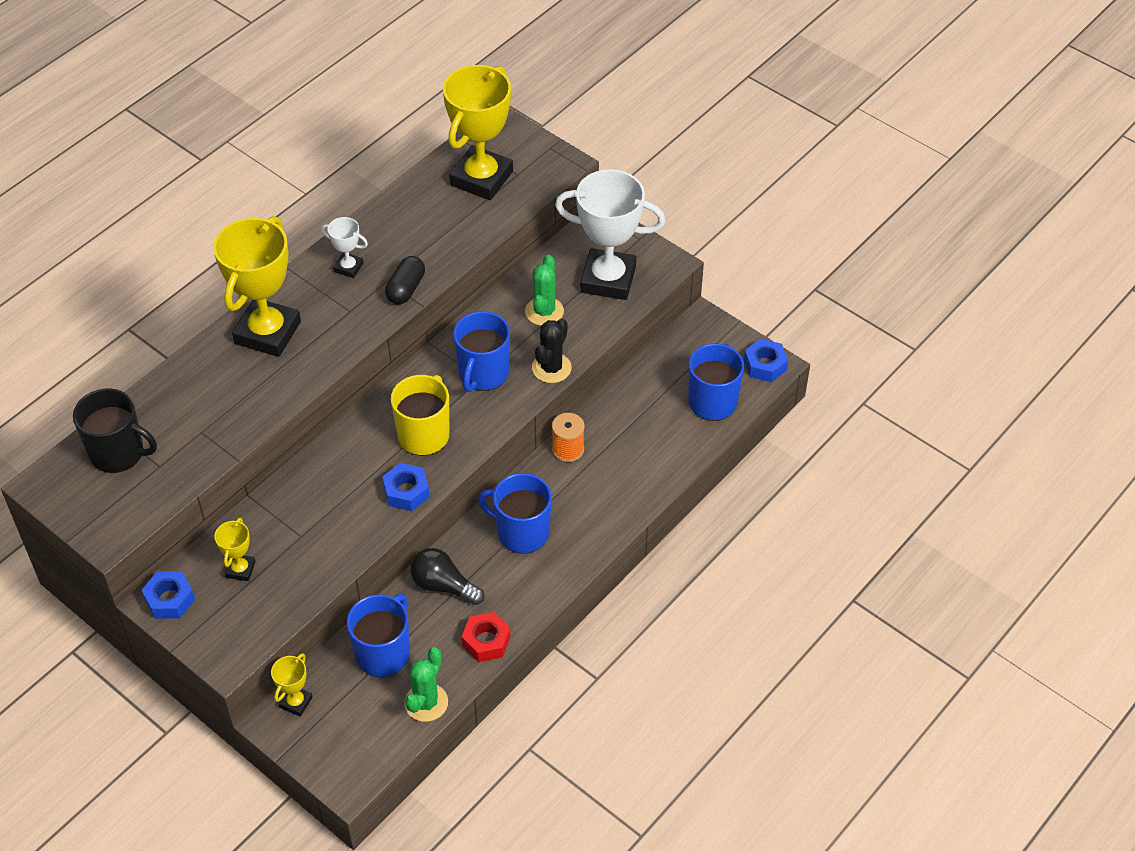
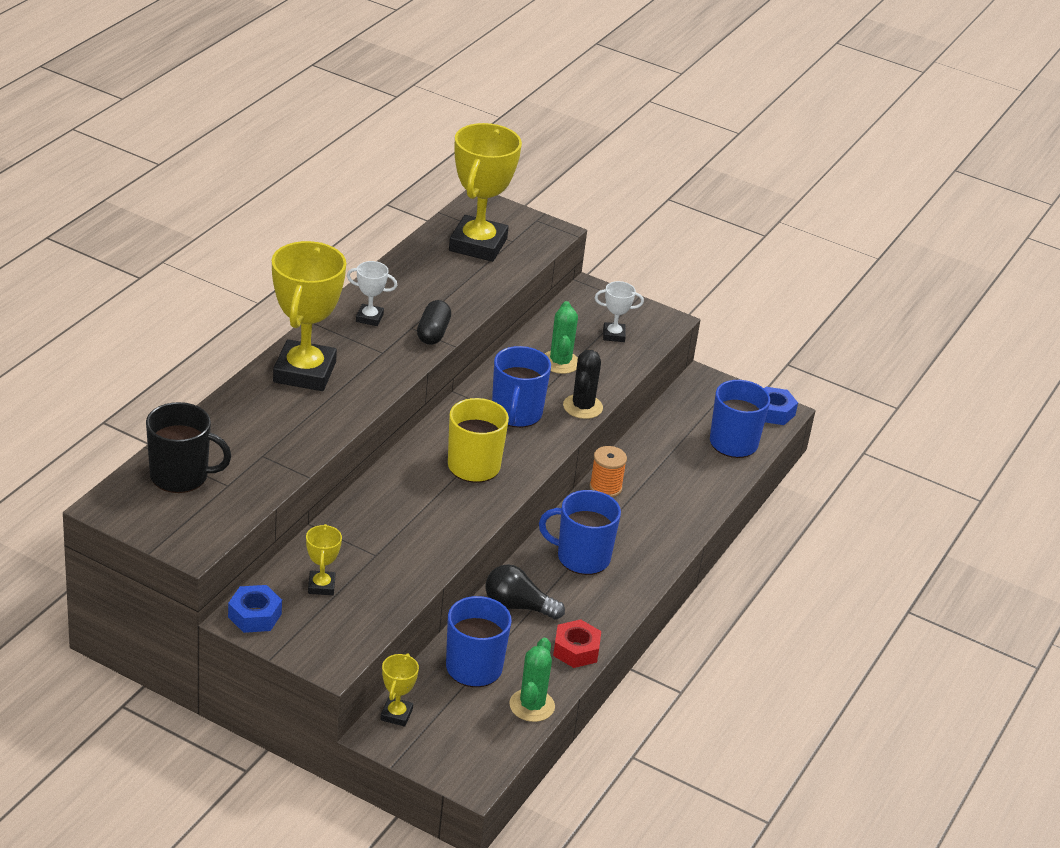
camera: 15 degrees left, 15 degrees down
(406, 492) = (471, 513): blue nut -> none
(608, 279) = (613, 335): white trophy -> white trophy, size x0.45

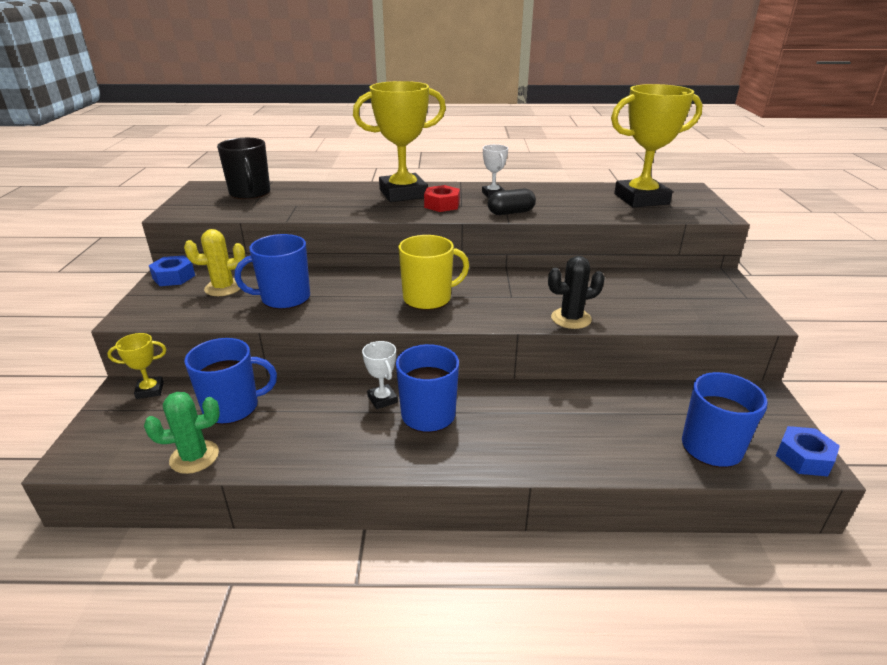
camera: 65 degrees right, 5 degrees down
(321, 586) = (223, 288): yellow trophy -> yellow cactus
(516, 414) = (516, 295): blue mug -> blue mug (284, 298)
(518, 606) = (329, 402): black light bulb -> none
(560, 362) = (610, 292): green cactus -> none
(576, 650) = (292, 456): red nut -> red nut (442, 205)
(605, 487) = (537, 394): orange spool -> none
(613, 335) = (688, 303): white trophy -> white trophy (382, 399)

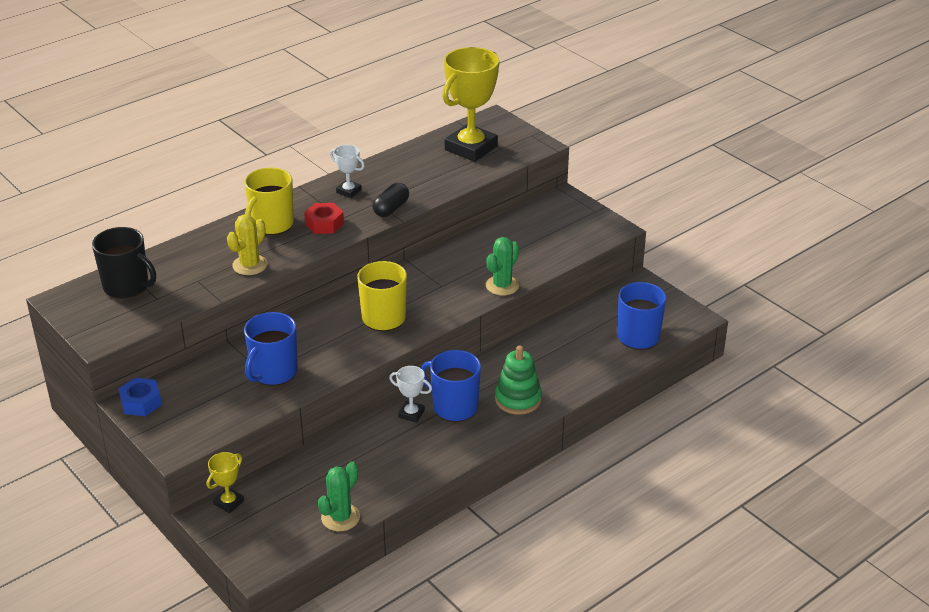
camera: 40 degrees left, 5 degrees up
(223, 288) = (205, 389): yellow cactus -> yellow cactus (250, 265)
(232, 407) = (313, 477): blue mug -> none
(403, 193) = (271, 224): yellow trophy -> yellow mug
(498, 441) = (518, 399): none -> green stacking toy
(571, 318) = (502, 285): black cactus -> green cactus
(803, 457) = (688, 317): blue nut -> none

